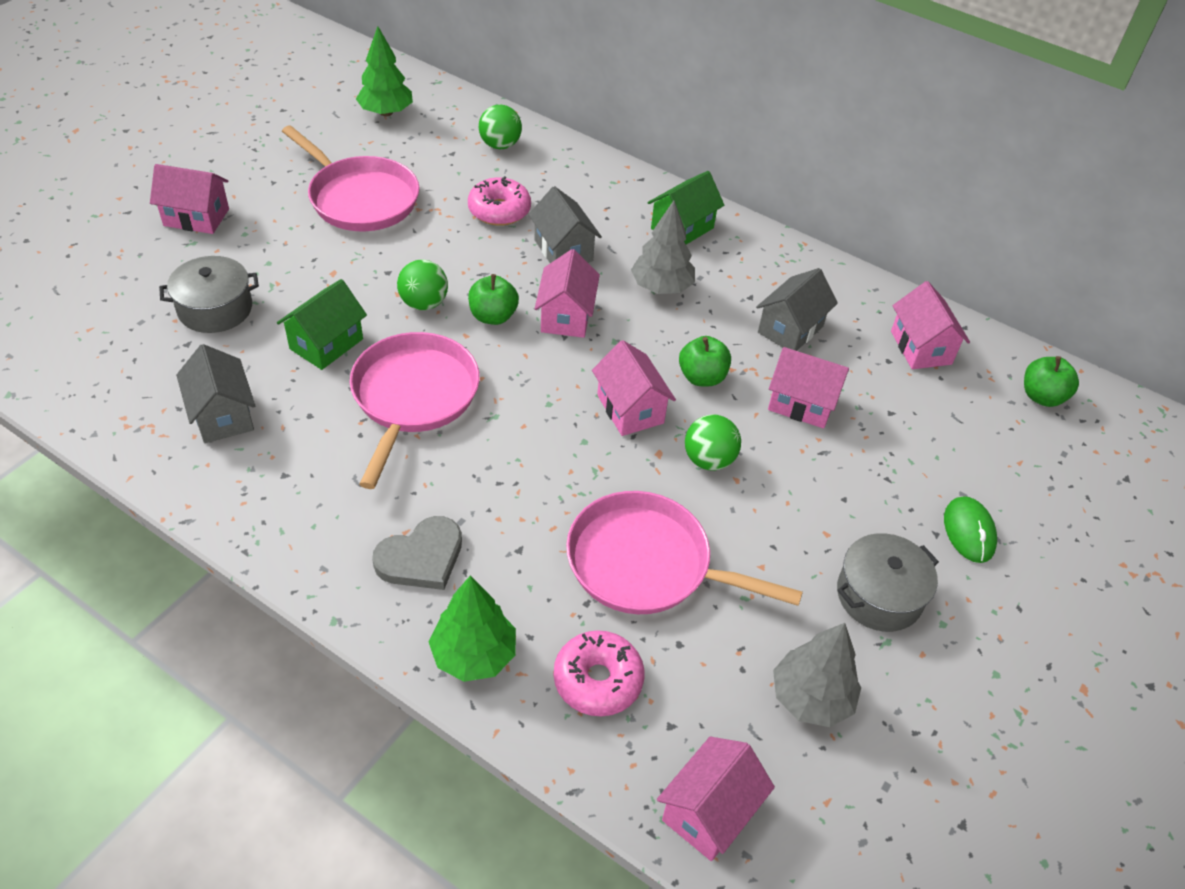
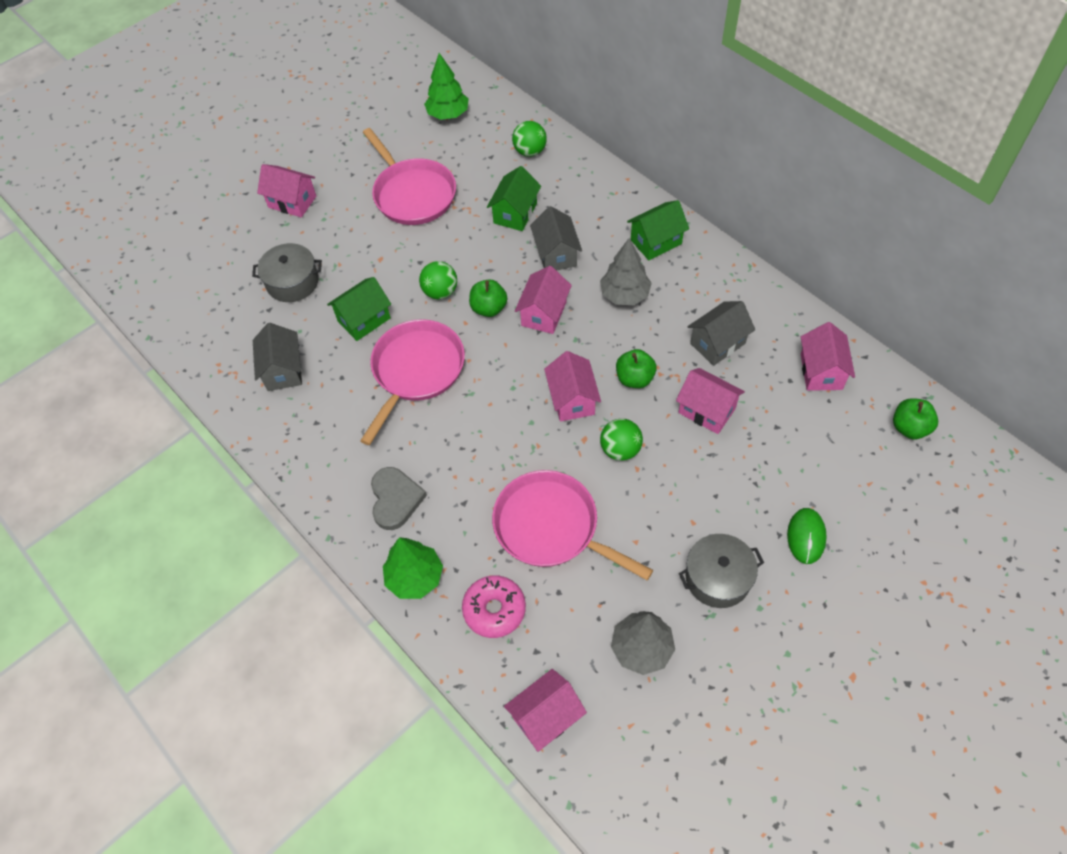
camera: 20 degrees right, 10 degrees up
(421, 558) = (395, 499): grey heart -> grey heart turned 75 degrees counterclockwise
(499, 210) = (515, 213): pink donut -> green house

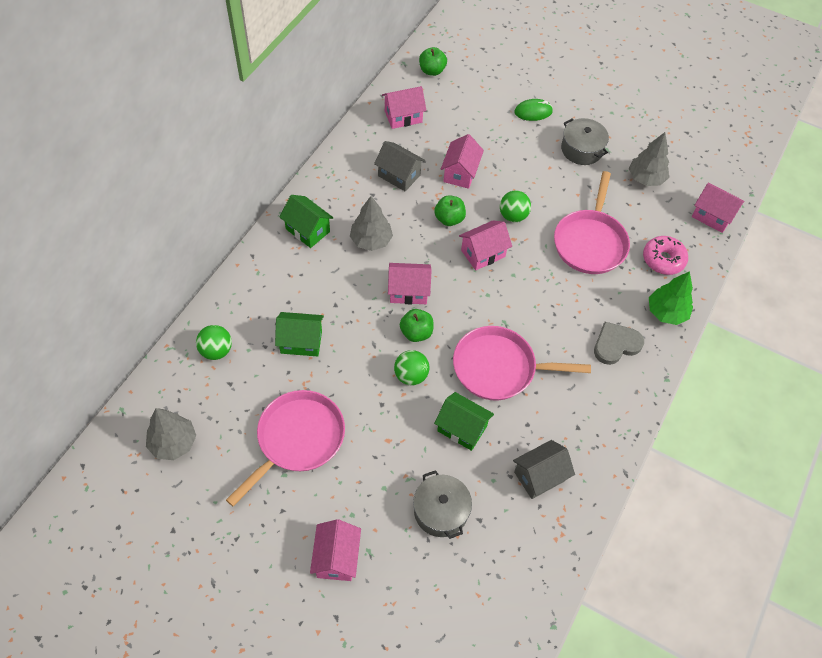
camera: 115 degrees left, 0 degrees up
(448, 114) = (173, 443): green tree -> grey tree
(556, 254) = (341, 298): grey house -> none

